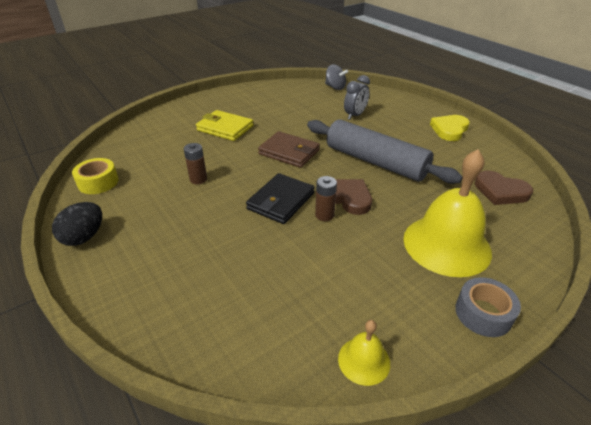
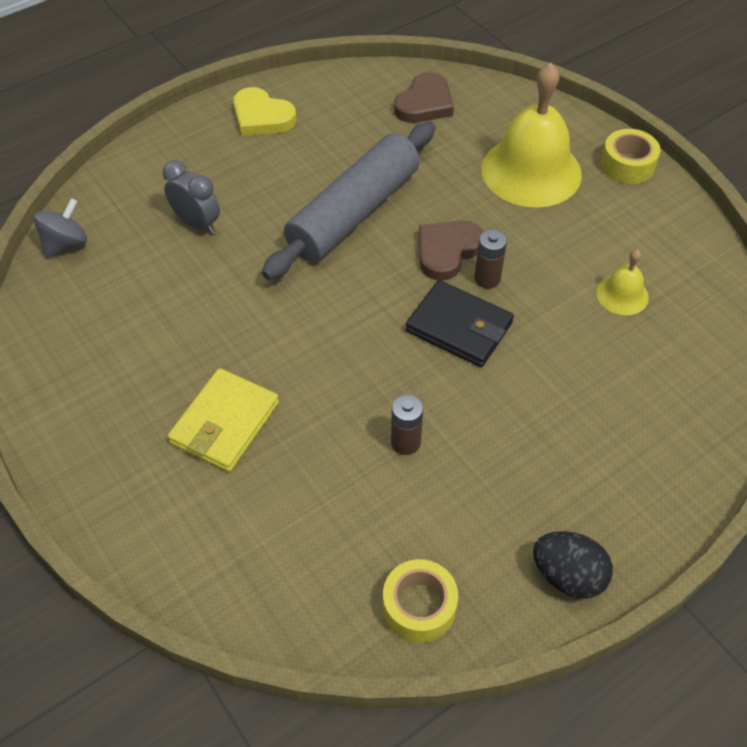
camera: 90 degrees left, 15 degrees up
(289, 152) = (321, 319): brown wallet -> none
(364, 360) = (702, 258): yellow bell -> yellow bell (622, 295)
(483, 313) = (627, 165): grey tape -> yellow tape

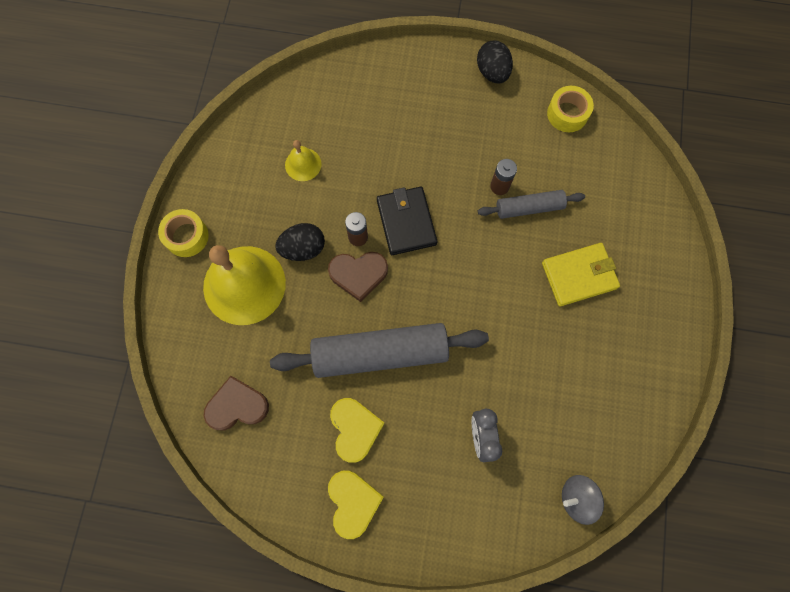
camera: 135 degrees left, 20 degrees up
(313, 154) = (355, 429): none -> yellow heart
(349, 447) = (529, 208): none -> grey rolling pin
(522, 232) = (303, 248): none -> black egg

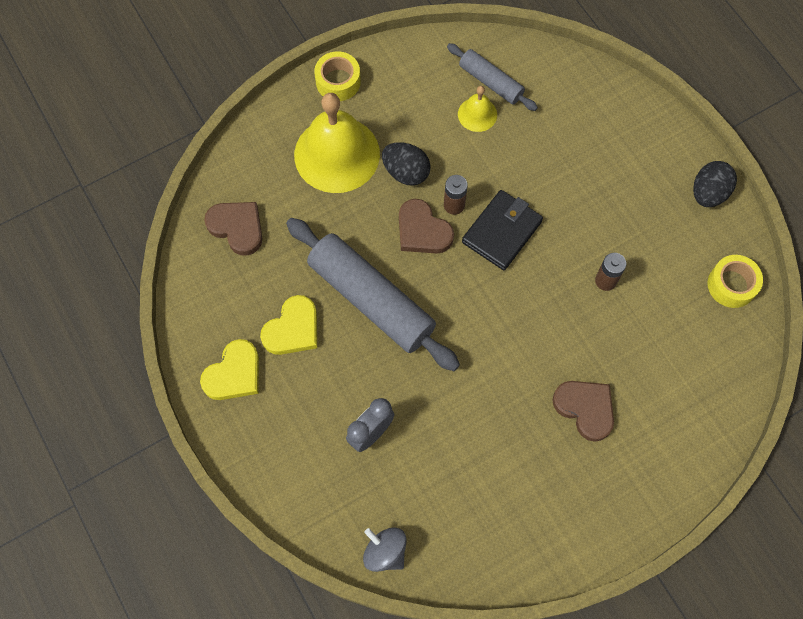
camera: 50 degrees right, 5 degrees down
(529, 208) = (609, 320): grey rolling pin -> grey rolling pin (490, 82)
(579, 276) = (585, 409): yellow wallet -> brown heart

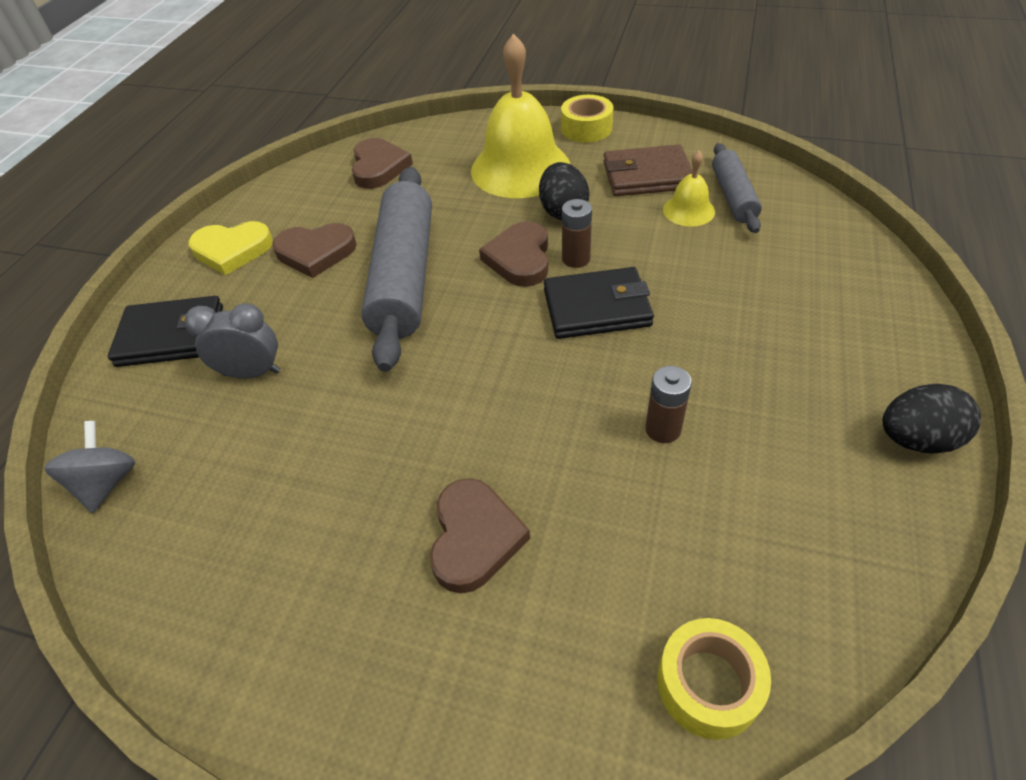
camera: 50 degrees right, 20 degrees down
(289, 457) = (171, 336): none -> black wallet
(293, 329) = (316, 252): yellow heart -> brown heart
(424, 101) = (647, 176): none -> brown wallet
(731, 285) = (847, 566): yellow tape -> yellow tape (708, 684)

